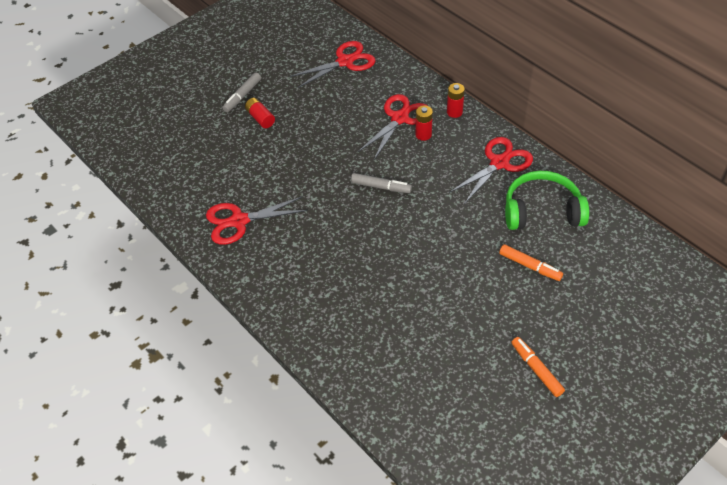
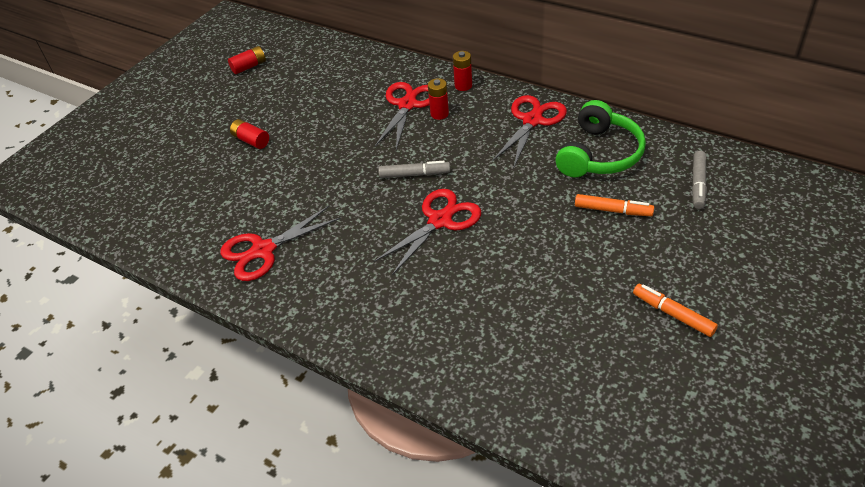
camera: 15 degrees left, 5 degrees down
(242, 96) = (222, 124): grey marker -> grey marker (698, 184)
(281, 44) = (249, 66): none -> red battery
(345, 62) = (326, 67): red scissors -> red scissors (440, 220)
(542, 211) = (599, 154): green headphones -> green headphones turned 135 degrees clockwise

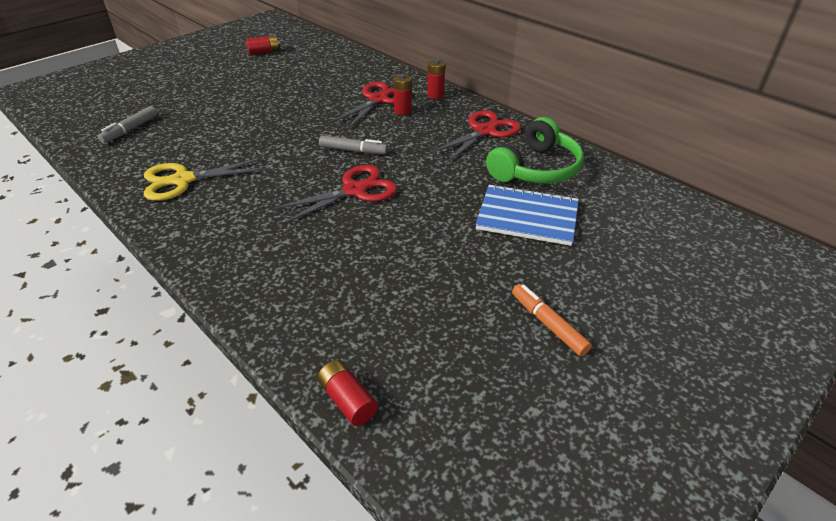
camera: 10 degrees right, 5 degrees down
(251, 140) = (230, 100): red battery -> red battery (347, 400)
(263, 250) = (183, 180): red scissors -> yellow scissors
(613, 210) = (527, 217): orange marker -> blue notebook
(698, 184) = (626, 212): grey marker -> grey marker (130, 129)

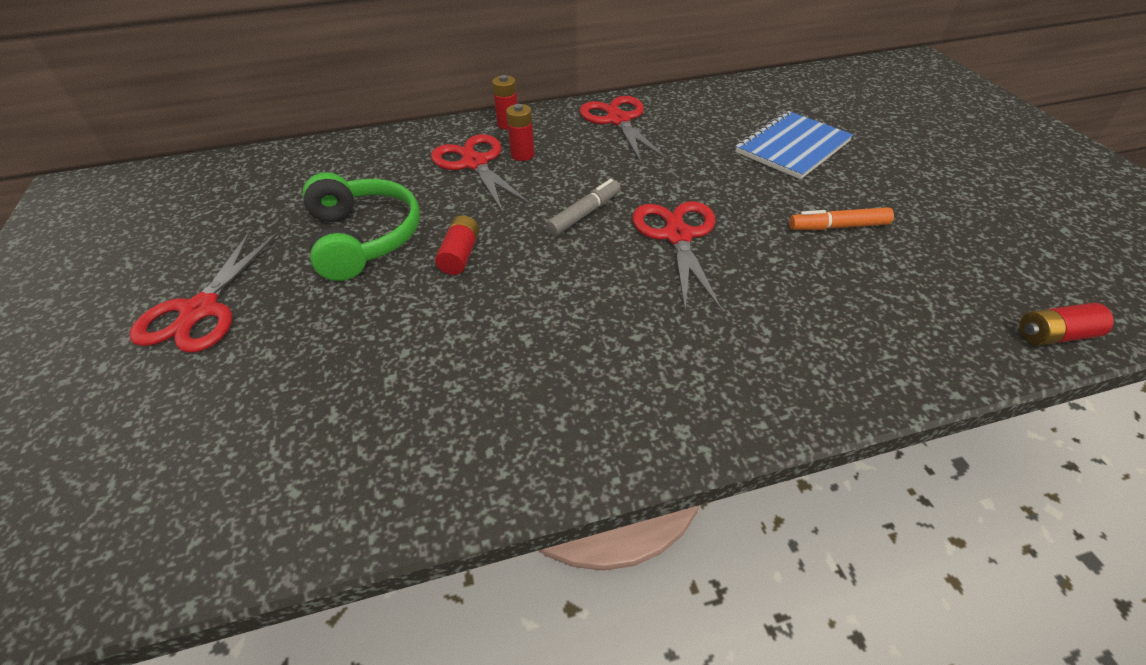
camera: 60 degrees left, 5 degrees up
(130, 129) = (286, 443): grey marker -> none
(183, 180) = (534, 394): yellow scissors -> none
(203, 79) = (201, 310): none -> red scissors
(264, 52) = (193, 222): red battery -> red battery (460, 255)
(535, 168) = (712, 117): green headphones -> green headphones (363, 238)
(548, 324) = (956, 187): orange marker -> orange marker (838, 226)

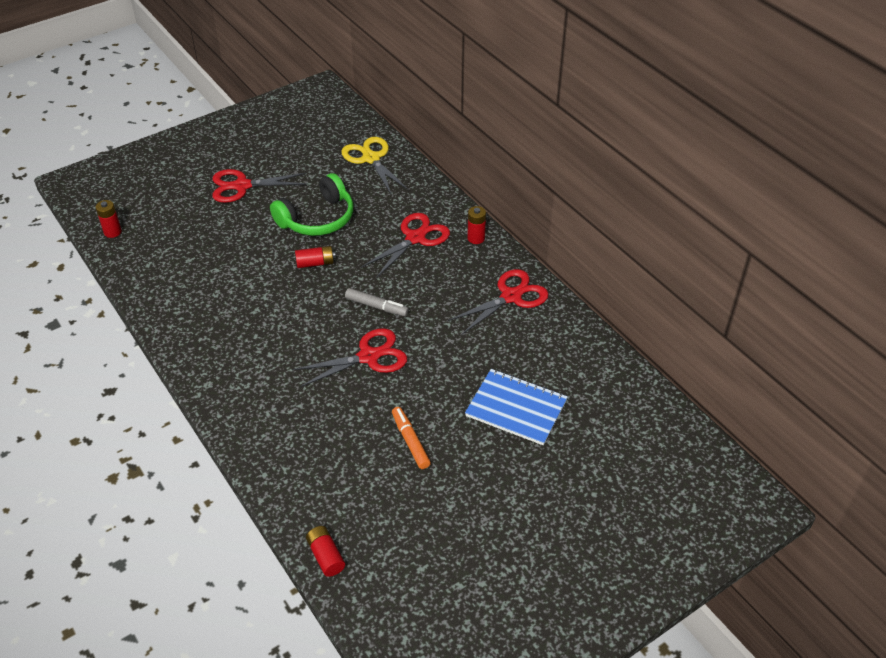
camera: 70 degrees right, 0 degrees up
(284, 171) = (371, 159): none -> yellow scissors
(522, 155) = (436, 258): red battery -> red battery (112, 232)

